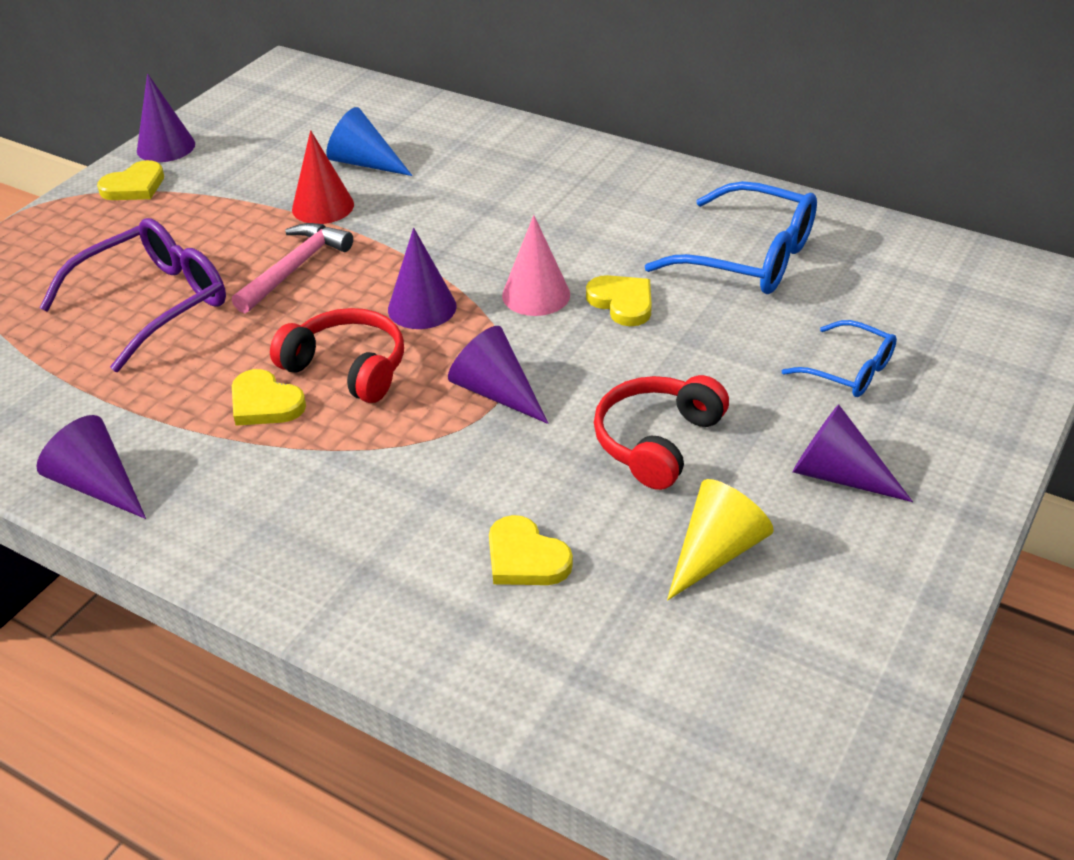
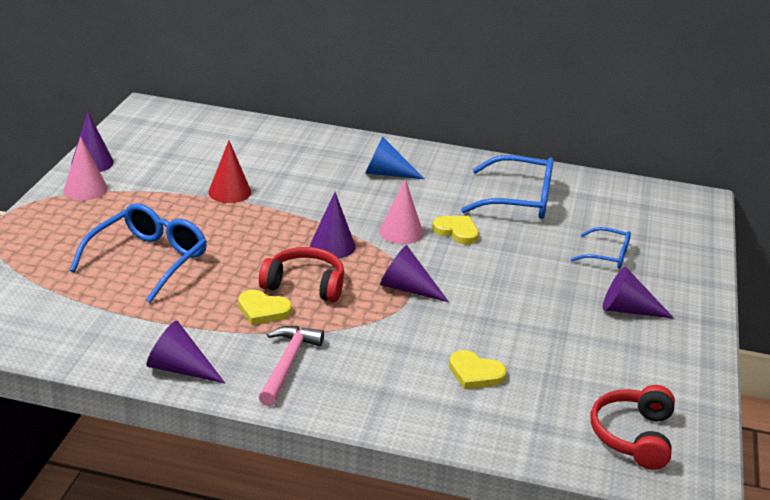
camera: 20 degrees left, 10 degrees down
(134, 186) = (85, 189): yellow heart -> pink cone
(154, 303) = (148, 260): purple glasses -> blue glasses
(295, 268) = (233, 230): pink hammer -> pink hammer (287, 364)
(365, 163) = (242, 163): blue cone -> blue cone (387, 173)
(656, 441) = (518, 304): red headphones -> red headphones (633, 436)
(716, 552) = (581, 356): yellow cone -> none

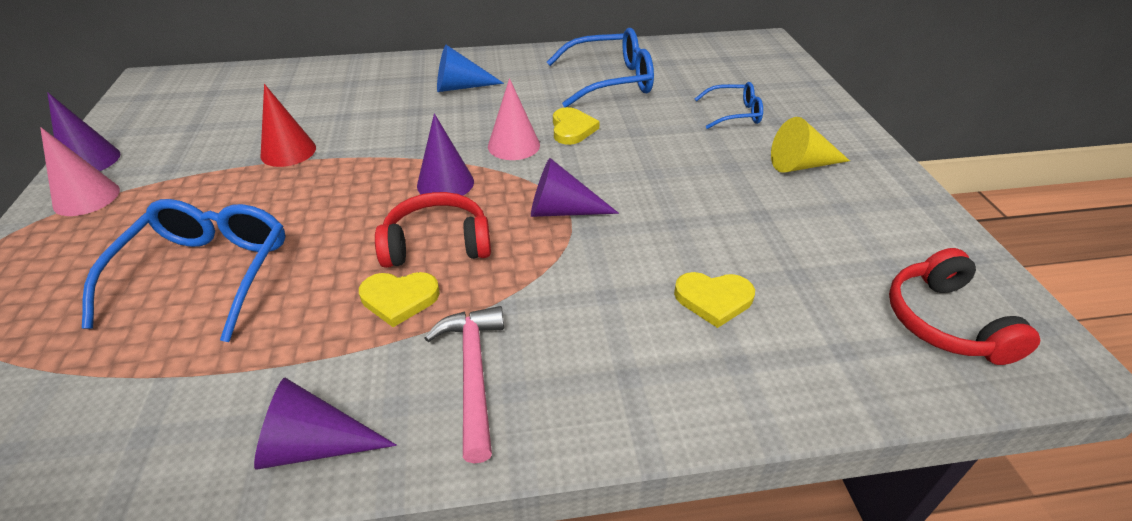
camera: 20 degrees left, 10 degrees up
(456, 231) = (572, 129): yellow heart -> yellow heart turned 75 degrees clockwise
(628, 310) = (801, 165): purple cone -> yellow cone

